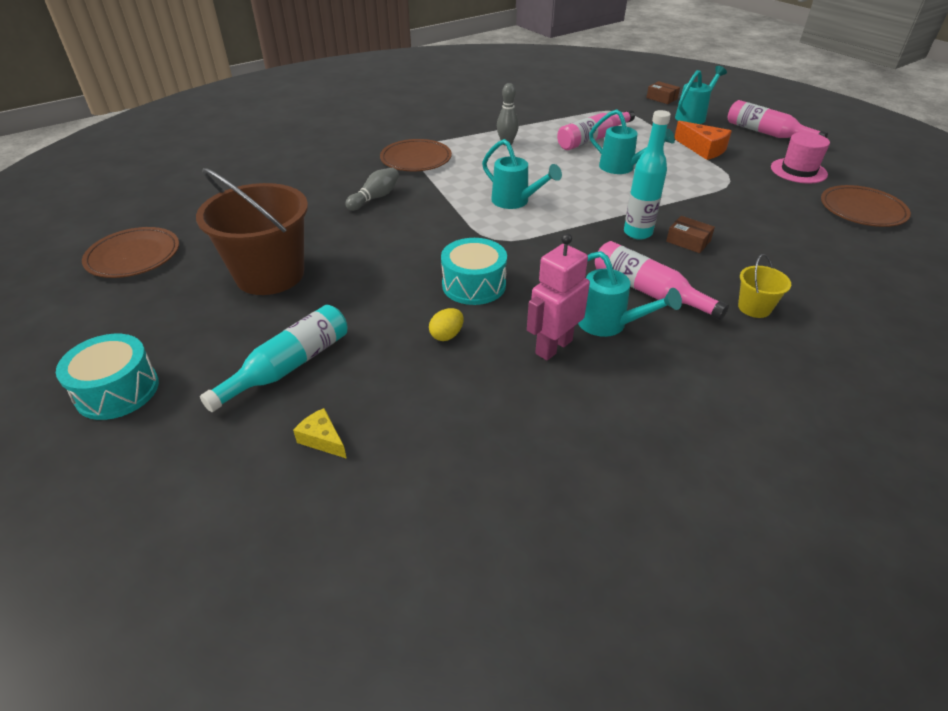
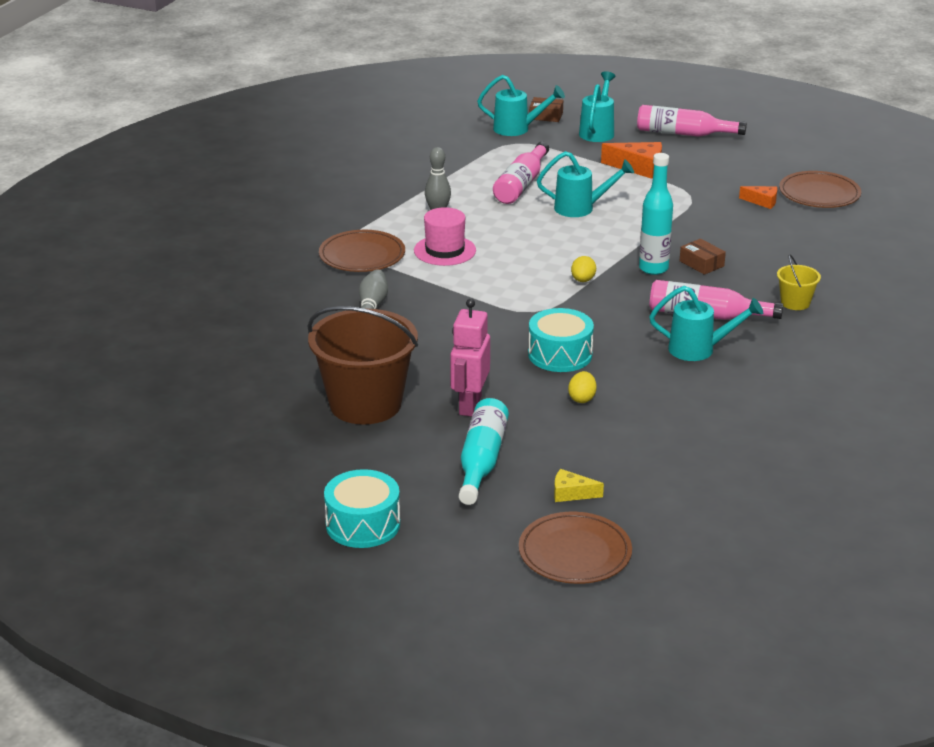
camera: 30 degrees left, 10 degrees down
(133, 256) = (202, 432): brown plate -> brown plate (575, 553)
(515, 202) = (515, 271): turquoise watering can -> turquoise watering can (518, 129)
(553, 347) = (673, 379): pink robot -> pink robot (469, 405)
(564, 225) = (583, 280): none -> yellow egg
(688, 241) = (701, 263): brown box -> brown box turned 45 degrees clockwise
(796, 202) = (762, 201): none -> orange cheese
(798, 171) = (741, 168): pink hat -> pink hat (444, 250)

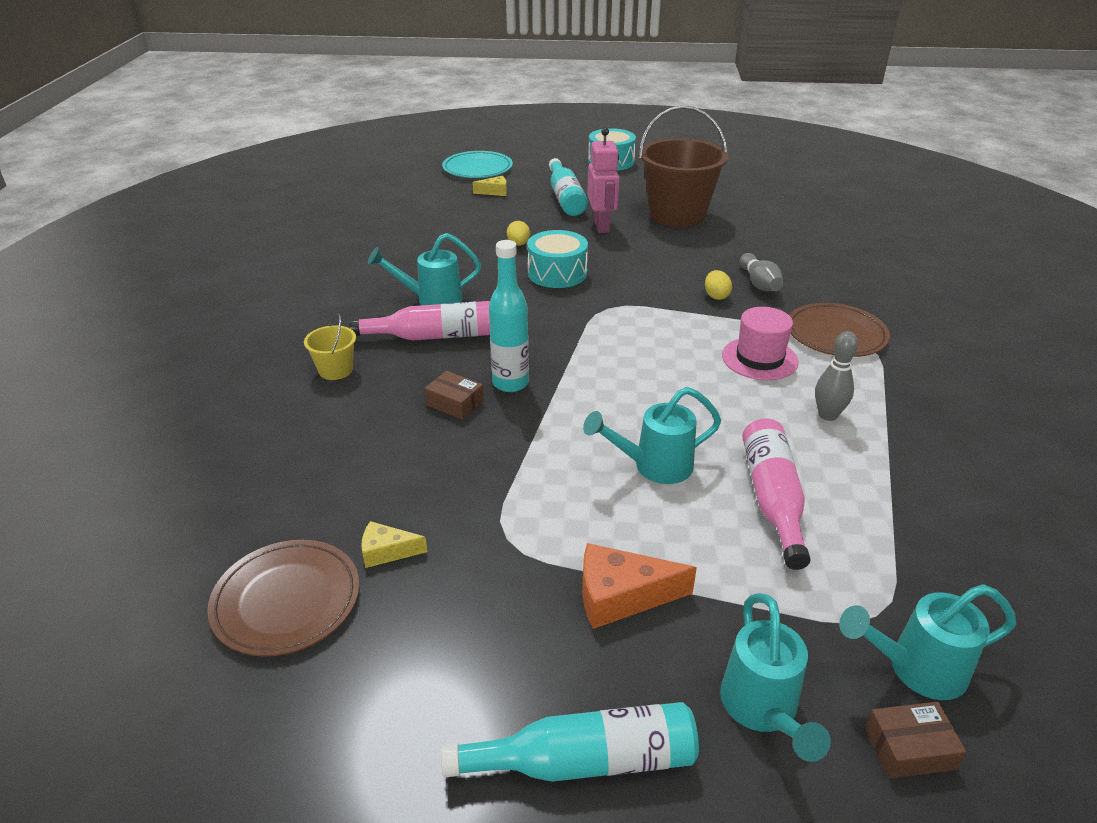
camera: 160 degrees right, 5 degrees up
(575, 553) = (477, 168): brown plate -> turquoise plate
(583, 280) = (582, 351): yellow egg -> yellow egg (716, 296)
(683, 133) = (585, 761): pink bottle -> turquoise bottle
(762, 201) = (387, 551): orange cheese -> yellow cheese

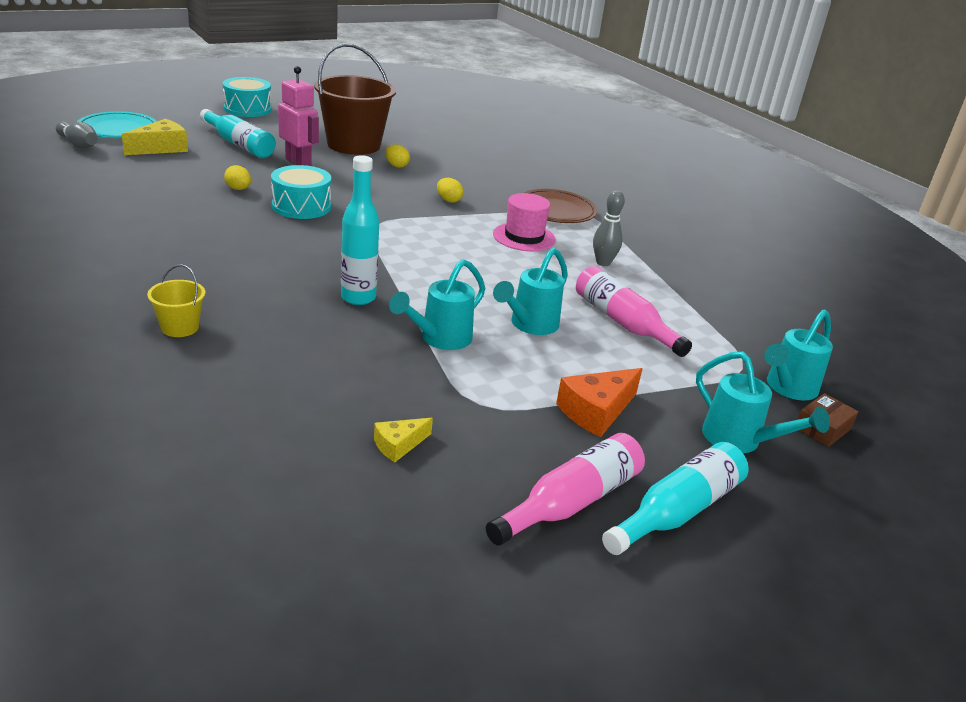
camera: 40 degrees left, 5 degrees down
(286, 601) = (356, 509): brown plate -> none
(431, 299) = (206, 249): turquoise watering can -> turquoise watering can (439, 339)
(433, 336) = (245, 278): pink bottle -> pink bottle (571, 502)
(455, 403) = (327, 324): brown box -> none
(494, 192) = (161, 148): yellow cheese -> yellow cheese, size x1.69
(699, 245) = (396, 166): none -> yellow egg
(759, 283) = (470, 186): grey bowling pin -> grey bowling pin (78, 144)

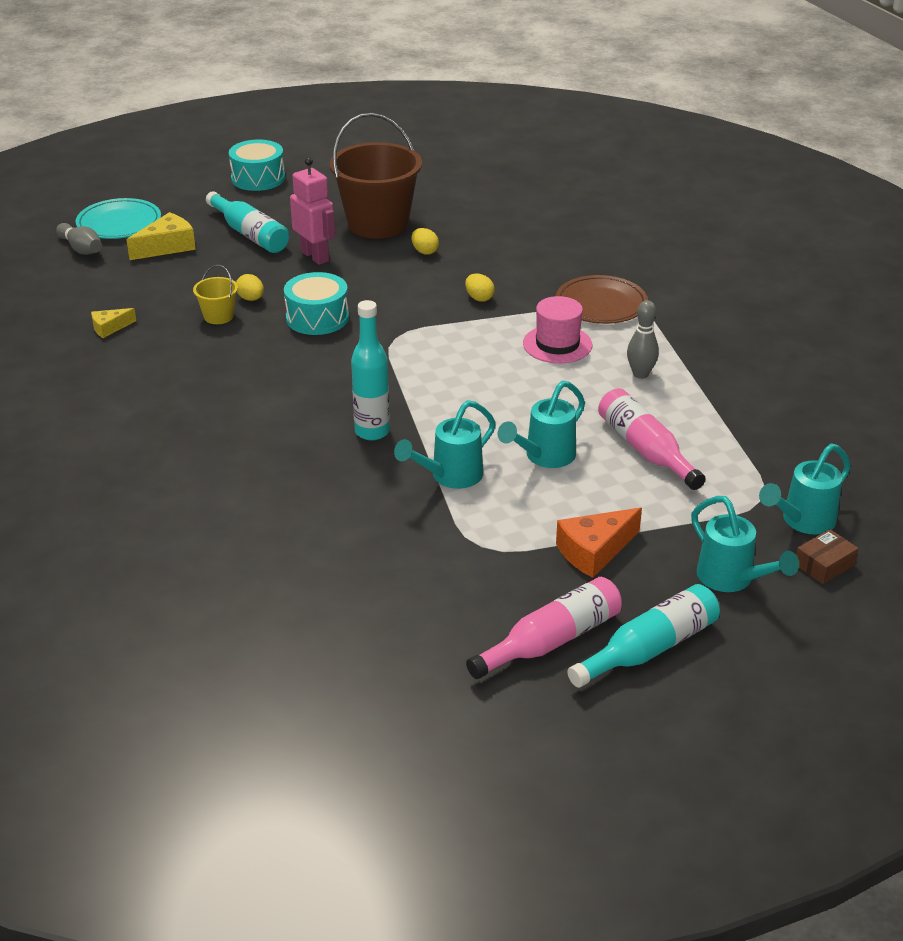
camera: 10 degrees right, 5 degrees up
(179, 327) = (201, 473): yellow bucket -> yellow bucket (218, 316)
(399, 445) = (400, 589): yellow cheese -> yellow cheese (110, 328)

